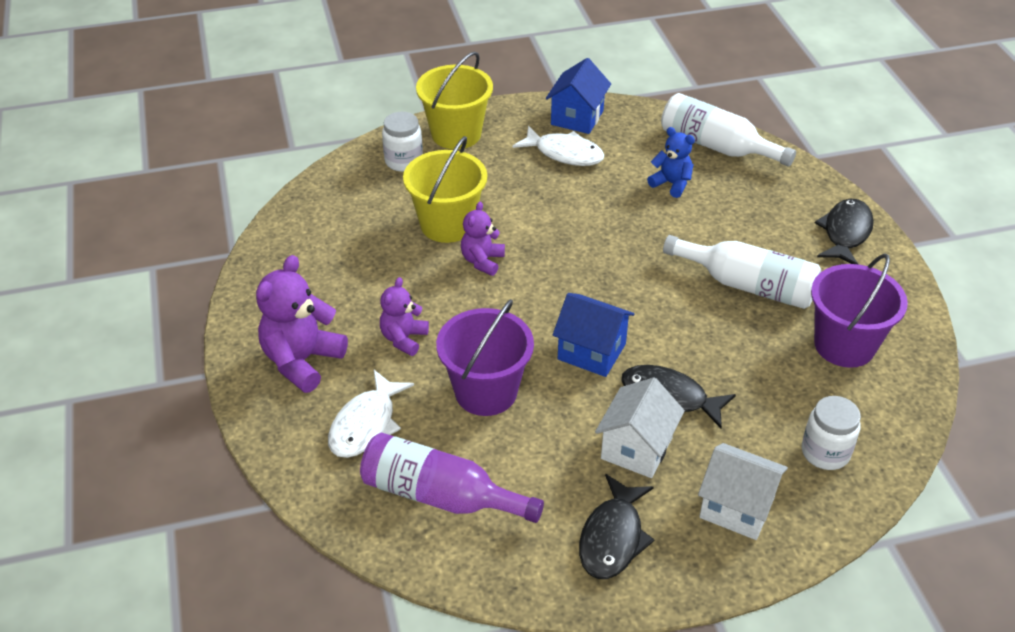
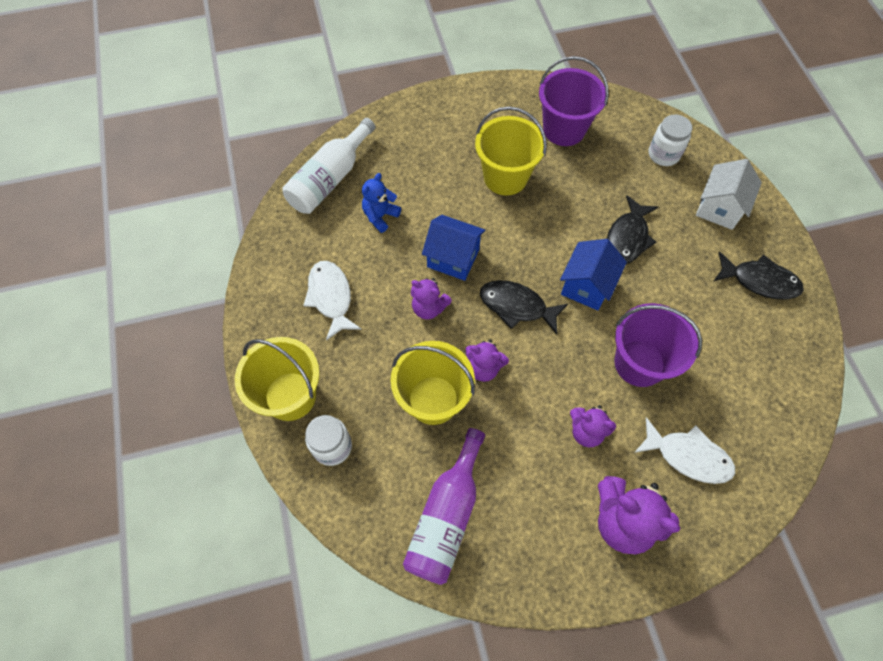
camera: 90 degrees left, 20 degrees up
(440, 495) = (748, 394): purple bottle -> purple bottle (446, 516)
(555, 221) = (429, 308): none -> purple teddy bear
(564, 153) = (331, 297): white fish -> white fish turned 45 degrees counterclockwise
(577, 117) = (275, 284): blue house -> blue house (453, 258)
(636, 448) = (679, 262): white house -> none
(748, 285) = (505, 177): white bottle -> yellow bucket
(845, 233) = (444, 110): black fish -> black fish (517, 306)

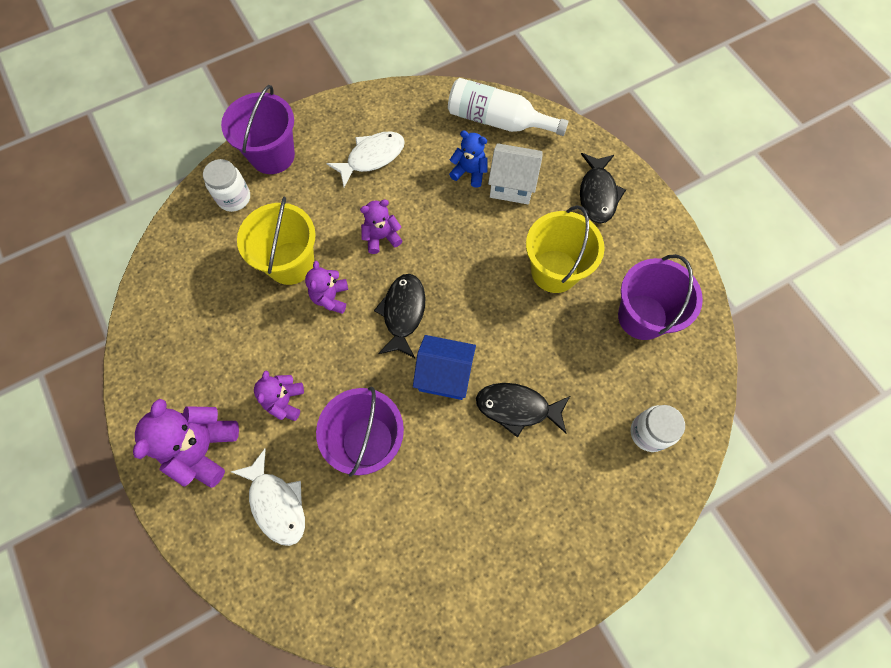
camera: 75 degrees right, 5 degrees up
(290, 396) = (272, 155): yellow bucket -> purple bucket
(429, 308) = (381, 237): purple teddy bear -> purple teddy bear turned 60 degrees clockwise
(446, 516) = (187, 298): purple bottle -> none
(453, 258) = (441, 245): blue house -> none
(688, 456) = (276, 503): white fish -> white fish turned 45 degrees counterclockwise
(719, 208) = (593, 508): white house -> white house (512, 185)
(759, 281) = (504, 565): black fish -> black fish (597, 194)

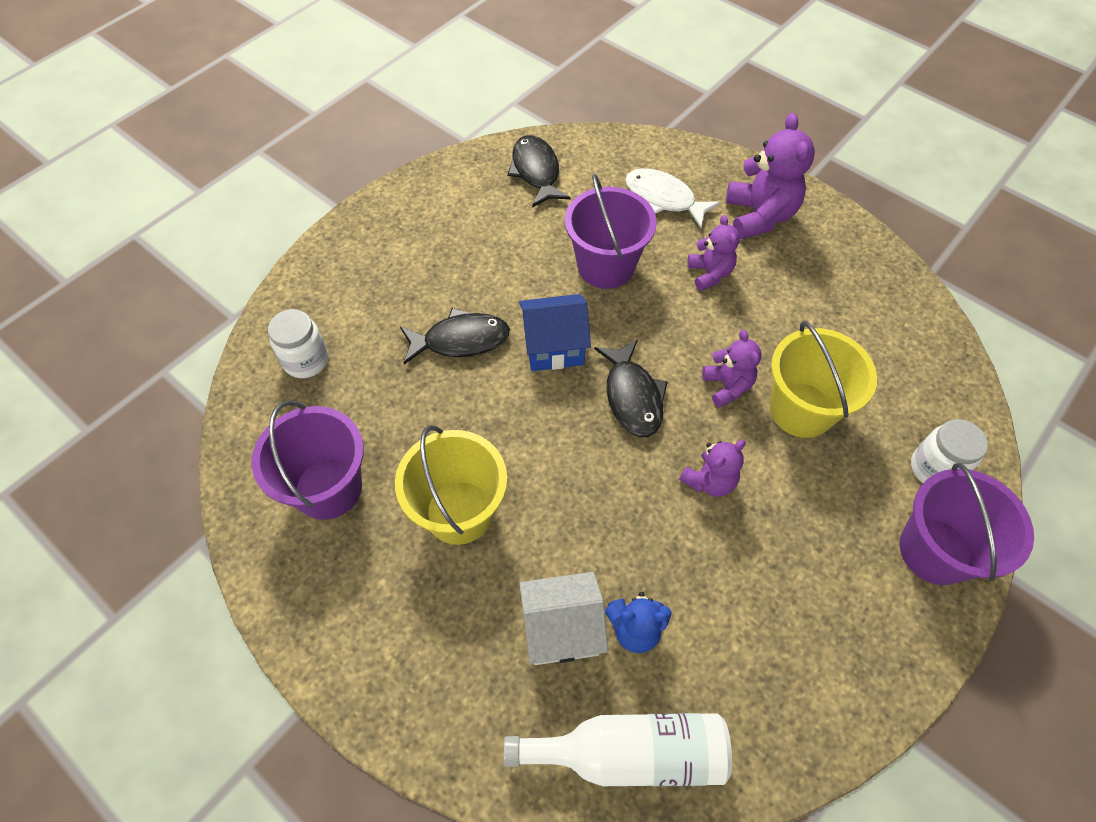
camera: 160 degrees right, 10 degrees down
(372, 157) = (793, 600): white fish -> none
(597, 194) = (423, 661): black fish -> black fish (536, 171)

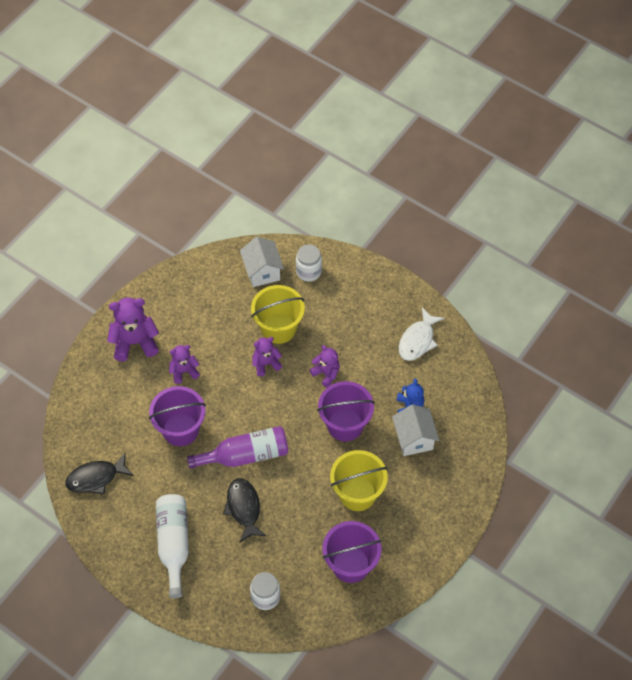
camera: 95 degrees left, 0 degrees up
(554, 347) = (245, 455): blue house -> purple bottle
(630, 753) = (465, 407): white bottle -> white bottle (173, 544)
(632, 396) = (277, 411): black fish -> none
(664, 199) = (120, 397): white fish -> white fish (418, 340)
(920, 392) = (262, 271): none -> white house
(934, 551) = (354, 277): purple bucket -> purple bucket (345, 425)

